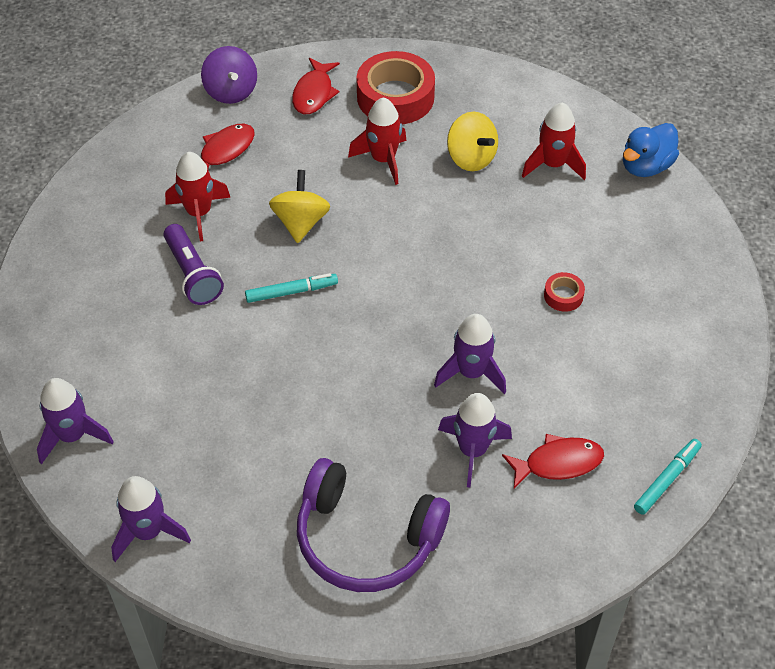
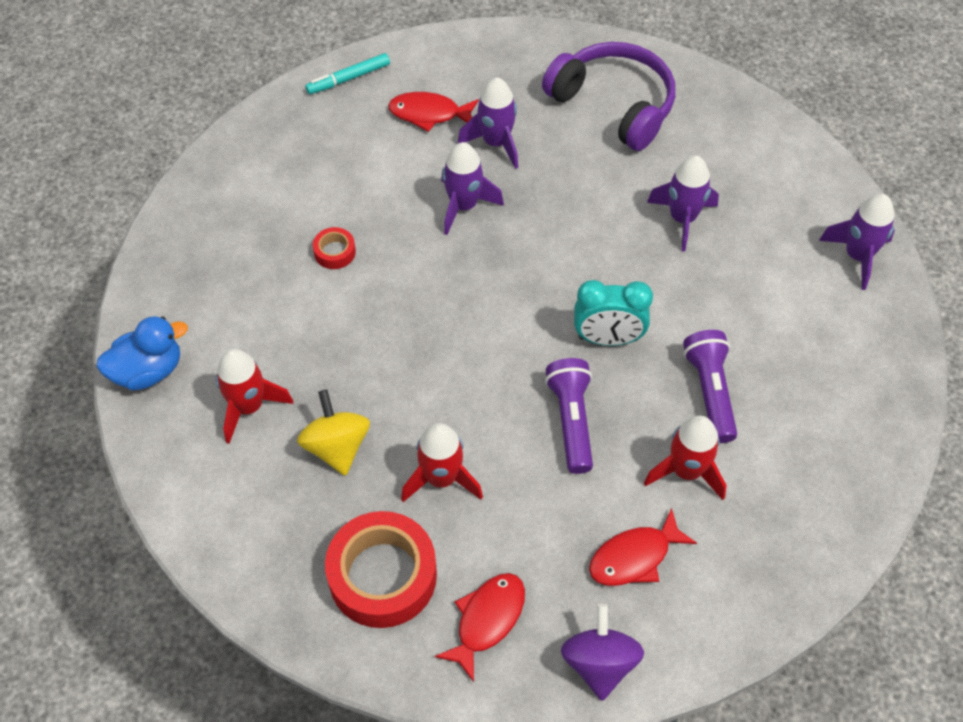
camera: 160 degrees left, 5 degrees up
(148, 532) = (796, 158): purple rocket -> purple rocket (682, 219)
(291, 292) = (608, 339): turquoise marker -> turquoise clock
(300, 222) = (571, 421): yellow spinning top -> purple flashlight

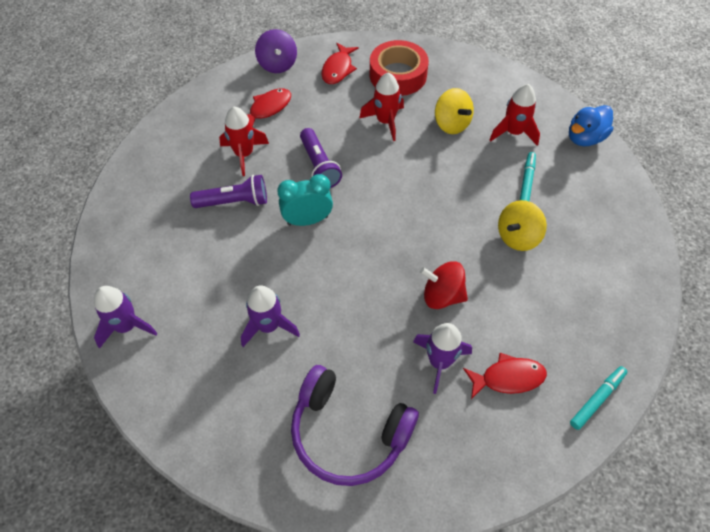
camera: 165 degrees right, 0 degrees up
(279, 321) = (526, 183): none -> turquoise marker
(335, 252) = (517, 237): red tape -> yellow spinning top
(463, 206) = (442, 295): purple rocket -> red spinning top
(709, 392) = (234, 201): purple flashlight -> purple flashlight turned 75 degrees counterclockwise

